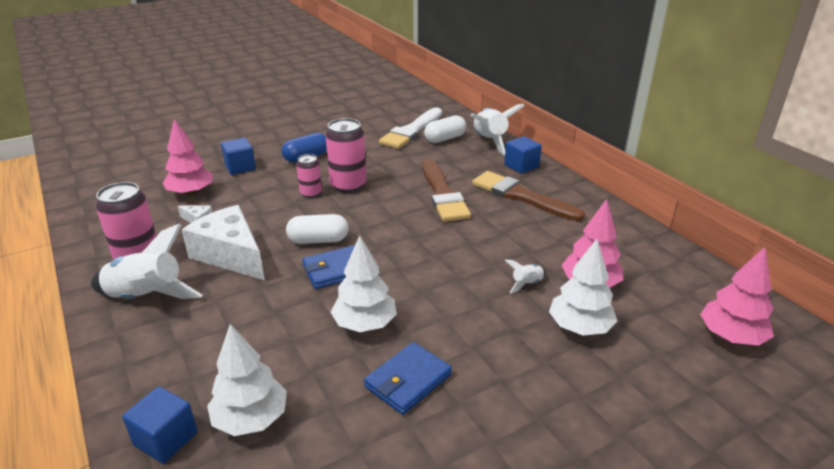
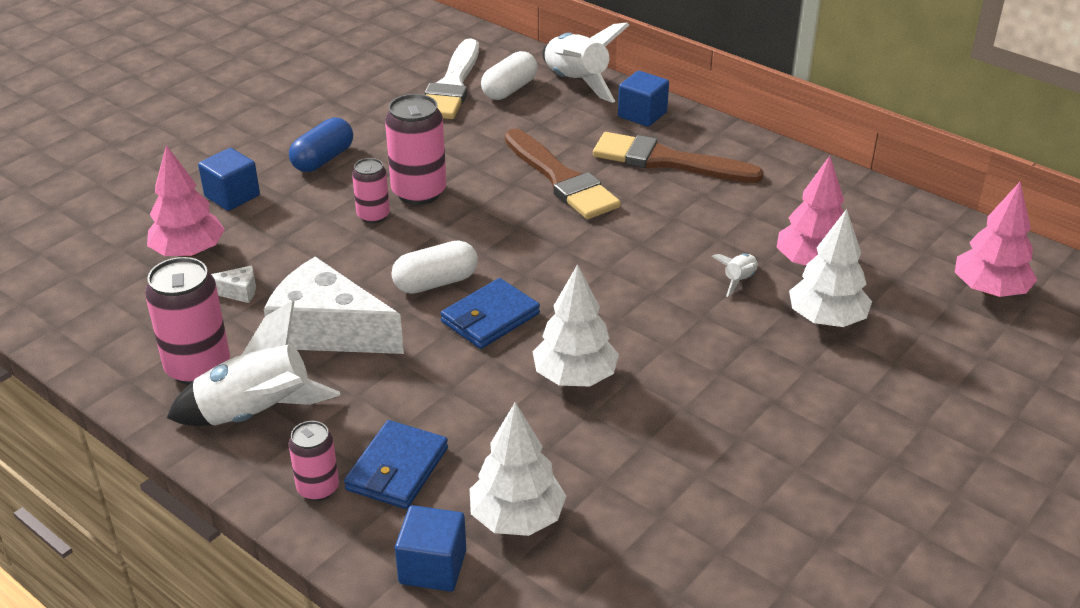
camera: 20 degrees left, 5 degrees up
(141, 357) = (318, 488): none -> pink can
(408, 381) = (669, 429): blue wallet -> blue wallet (397, 469)

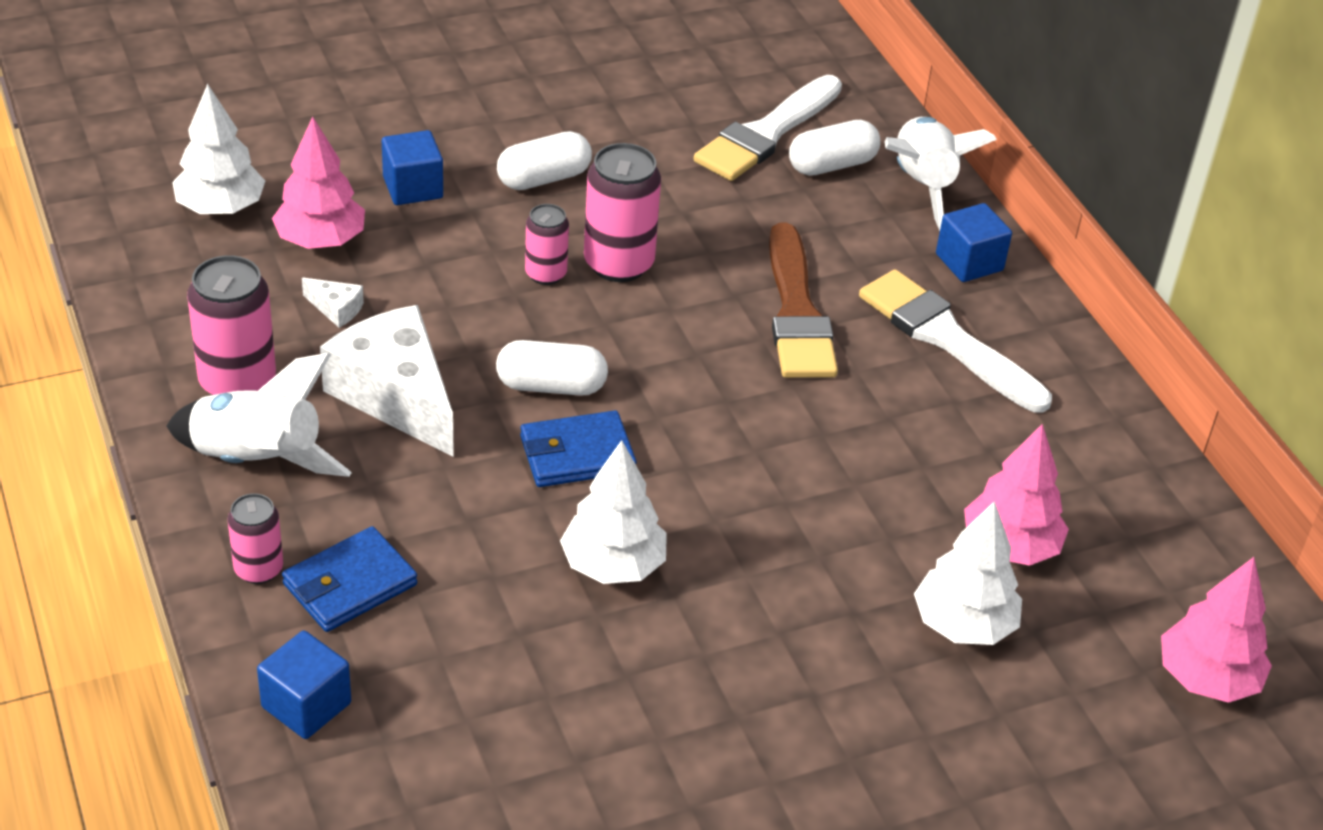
camera: 25 degrees right, 5 degrees up
(323, 159) = (544, 178): blue capsule -> white capsule
(517, 518) = (427, 695): white tree -> white tree (220, 208)
(667, 161) = (946, 338): brown brush -> white brush
(738, 280) = (900, 530): white rocket -> none

